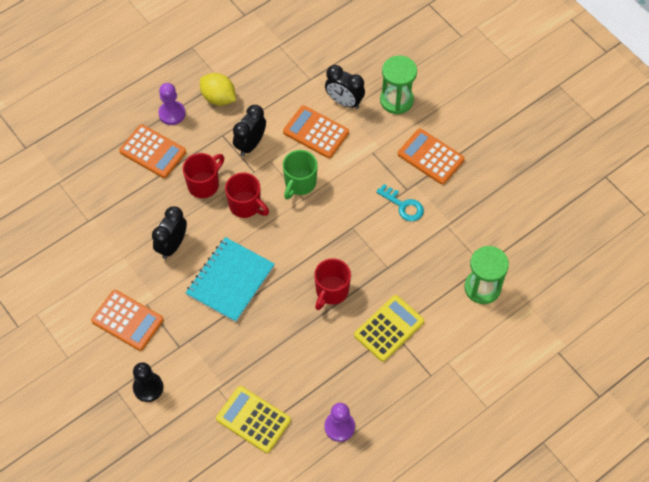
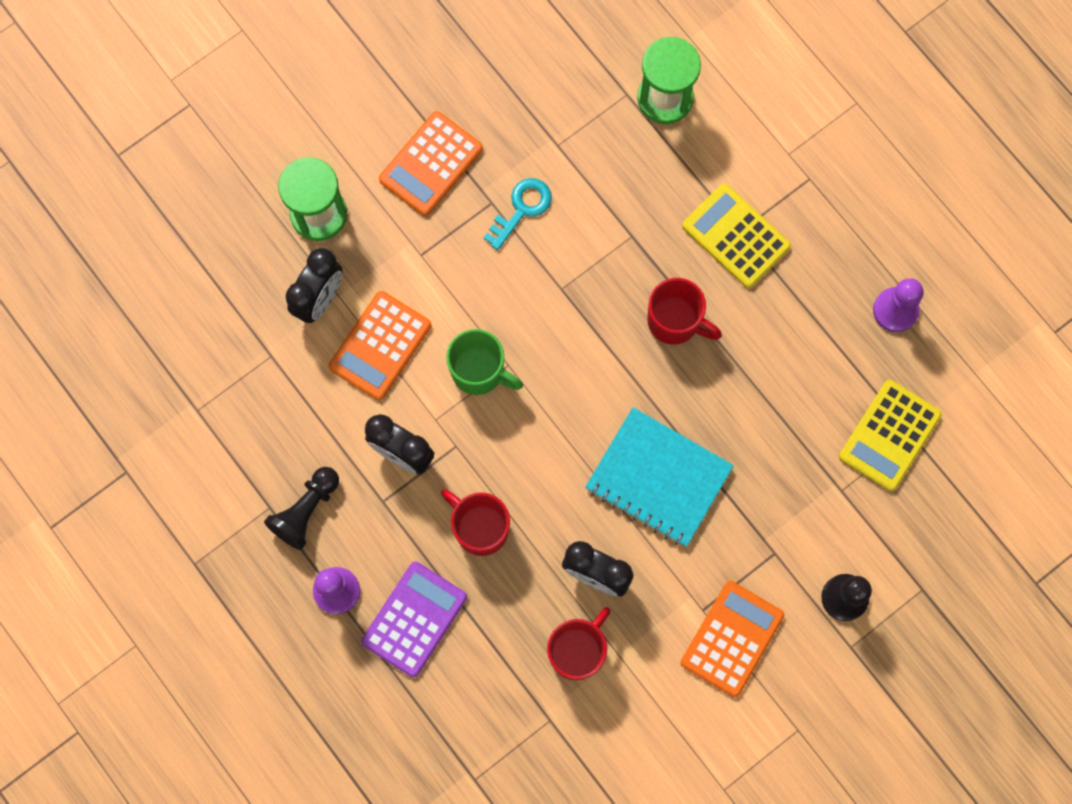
camera: 90 degrees left, 15 degrees up
(153, 152) = (414, 619): orange calculator -> purple calculator
(218, 98) = (306, 511): yellow lemon -> black pawn
(246, 205) = (521, 458): red mug -> red mug (577, 651)

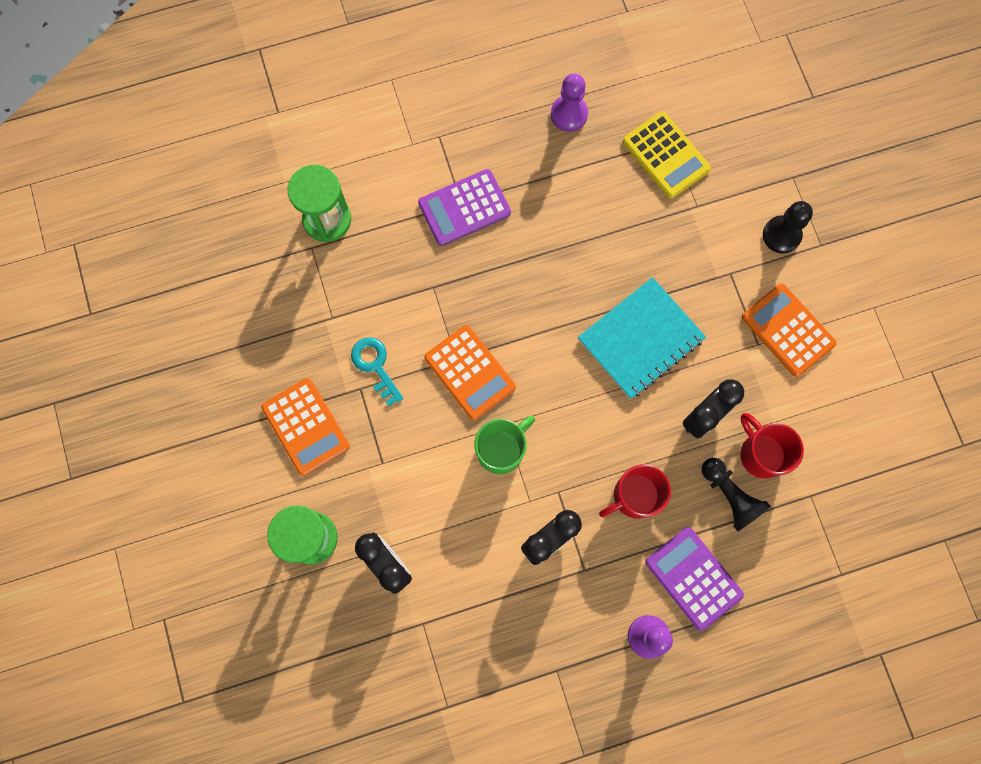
camera: 70 degrees left, 0 degrees up
(306, 511) = (570, 639): black pawn -> black pawn (730, 496)
(380, 346) = (448, 525): orange calculator -> orange calculator (470, 373)
(675, 321) = (516, 279): red mug -> none
(736, 236) = (464, 208): yellow calculator -> purple calculator

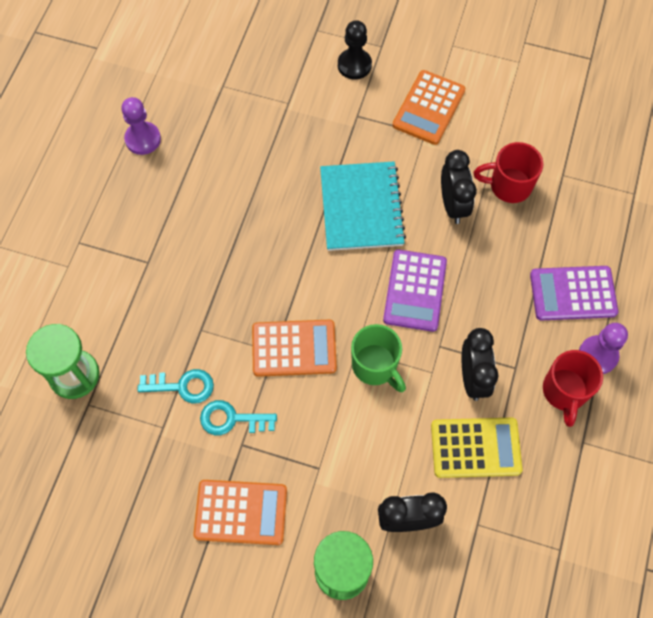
camera: 55 degrees left, 10 degrees down
(376, 308) = (182, 386): none -> turquoise key
(464, 208) = (154, 263): purple calculator -> purple calculator (415, 290)
(501, 450) = (375, 366): green mug -> green mug turned 150 degrees clockwise
(634, 496) = (481, 293): red mug -> red mug (564, 392)
(666, 155) = (232, 97): yellow calculator -> yellow calculator (475, 448)
(730, 496) = (526, 227): black pawn -> none
(788, 330) = (428, 108): orange calculator -> orange calculator turned 60 degrees counterclockwise

